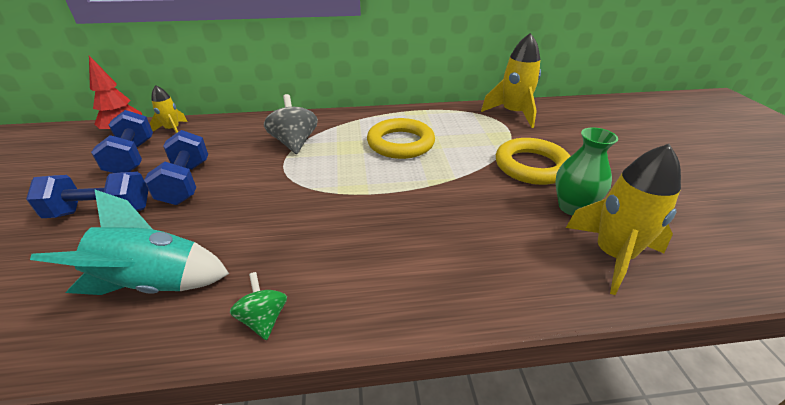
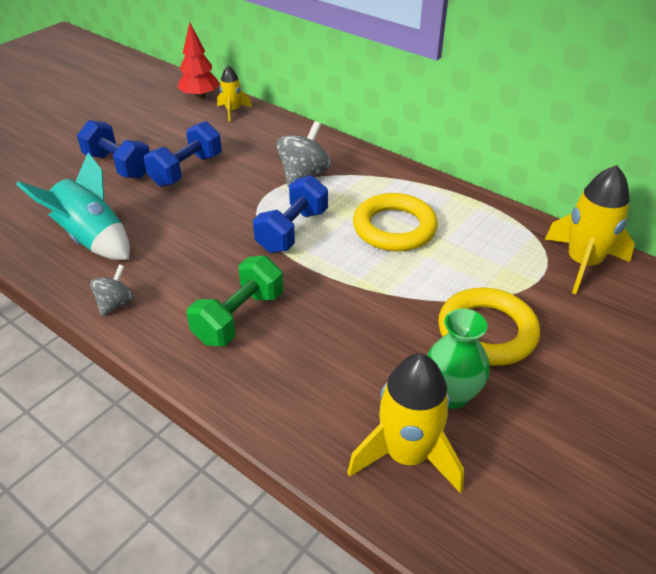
camera: 45 degrees right, 5 degrees up
(132, 157) = (179, 126): blue dumbbell -> blue dumbbell (292, 231)
(264, 319) = (115, 303): green spinning top -> grey spinning top
(389, 253) = (239, 317): none -> green dumbbell

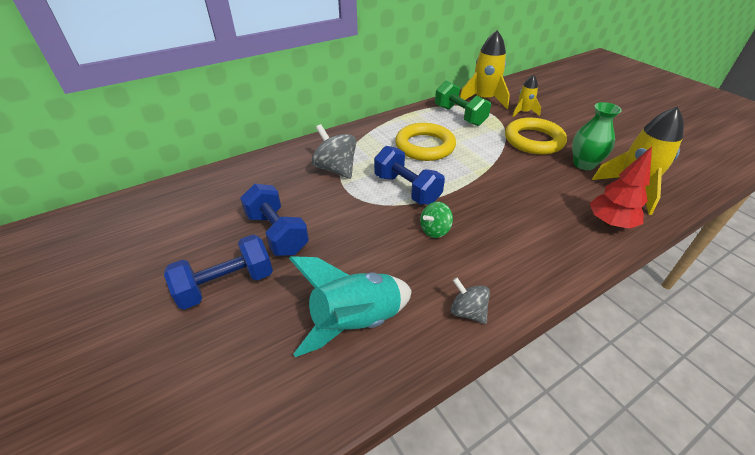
camera: 70 degrees left, 0 degrees up
(200, 97) = (145, 203): red tree -> red tree (610, 223)
(227, 264) = (435, 230): none -> green spinning top
(233, 111) = (197, 187): yellow rocket -> yellow rocket (523, 112)
(239, 317) = (503, 235): green dumbbell -> green dumbbell (459, 116)

